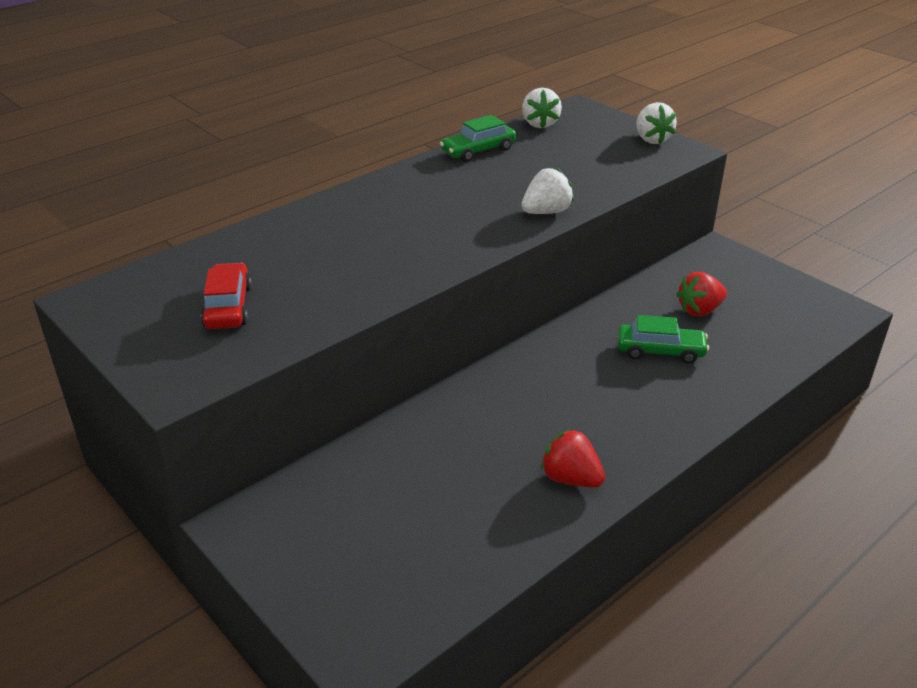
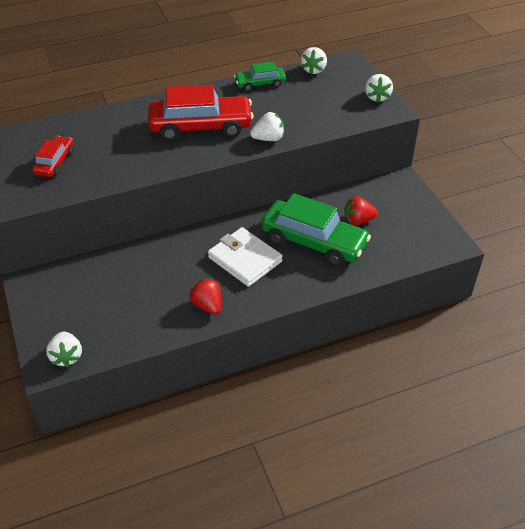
camera: 20 degrees right, 10 degrees up
(387, 628) = (67, 356): none -> white strawberry
(433, 216) = (201, 127): none -> red car
(579, 398) = (245, 259): none -> white wallet
(660, 351) = (313, 242): green car -> green car, size x1.91

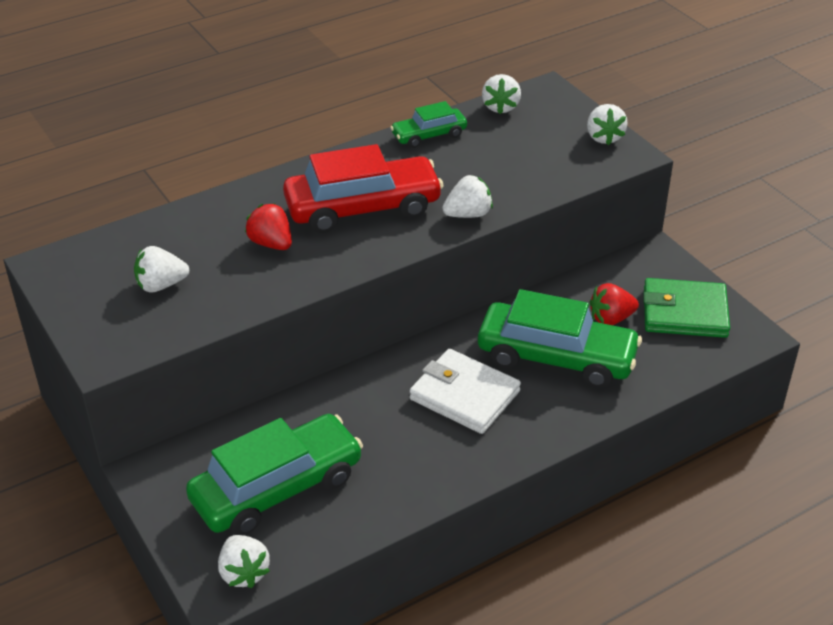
camera: 10 degrees left, 5 degrees down
(55, 162) = (161, 285): red car -> white strawberry
(105, 304) = (277, 488): none -> green car
(208, 305) = (431, 469): red strawberry -> red strawberry (271, 243)
(409, 222) = (684, 312): none -> green wallet

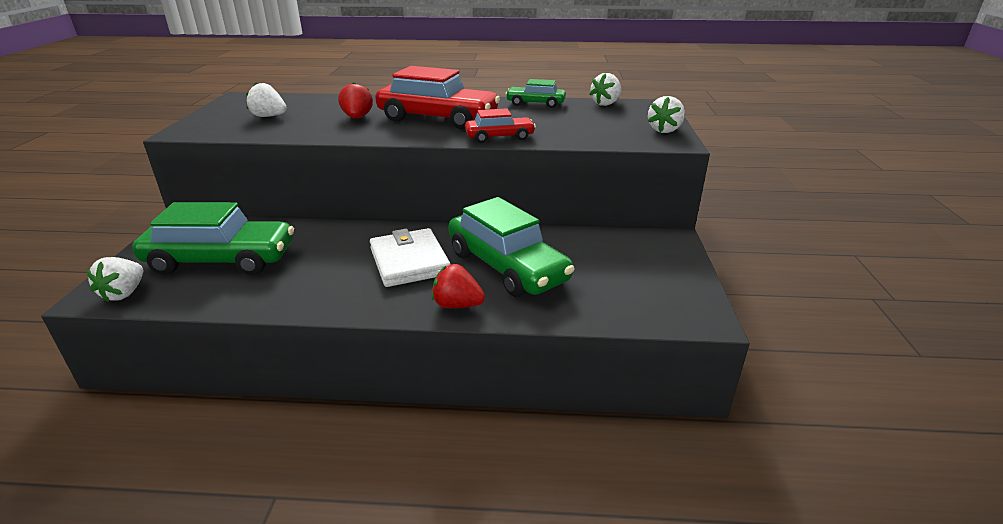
camera: 35 degrees right, 10 degrees down
(468, 214) = (499, 137): white strawberry -> red car
(611, 319) = (582, 261): red strawberry -> red strawberry (457, 305)
(684, 312) = (652, 279): green wallet -> none

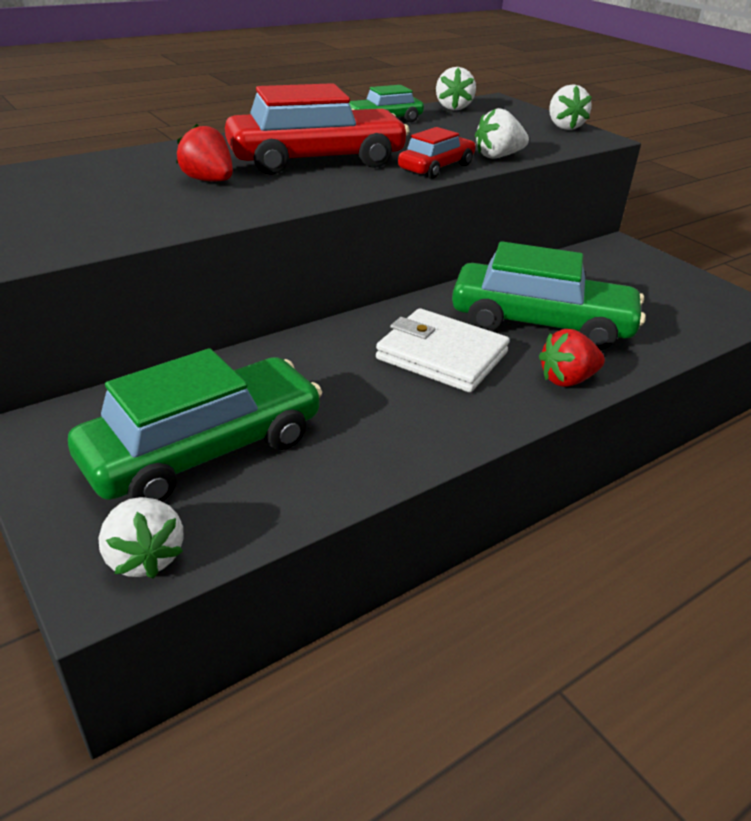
camera: 40 degrees left, 5 degrees up
(269, 116) = (64, 207): white strawberry -> white strawberry (498, 156)

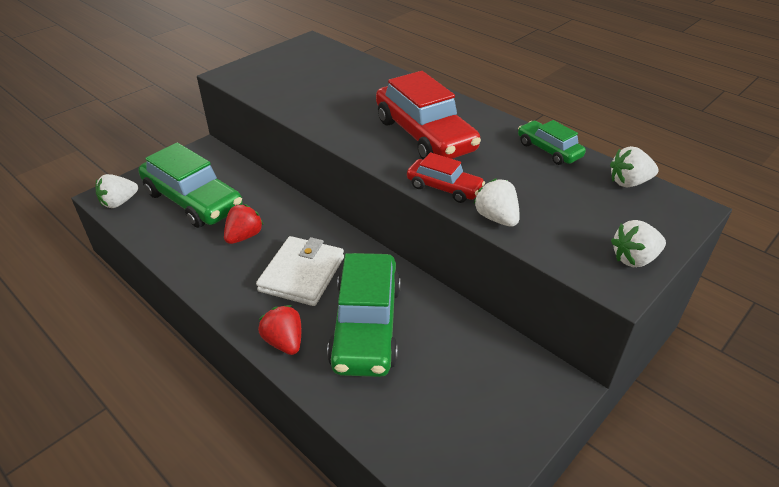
camera: 80 degrees right, 5 degrees up
(208, 180) = (361, 106): red strawberry -> red strawberry (244, 236)

